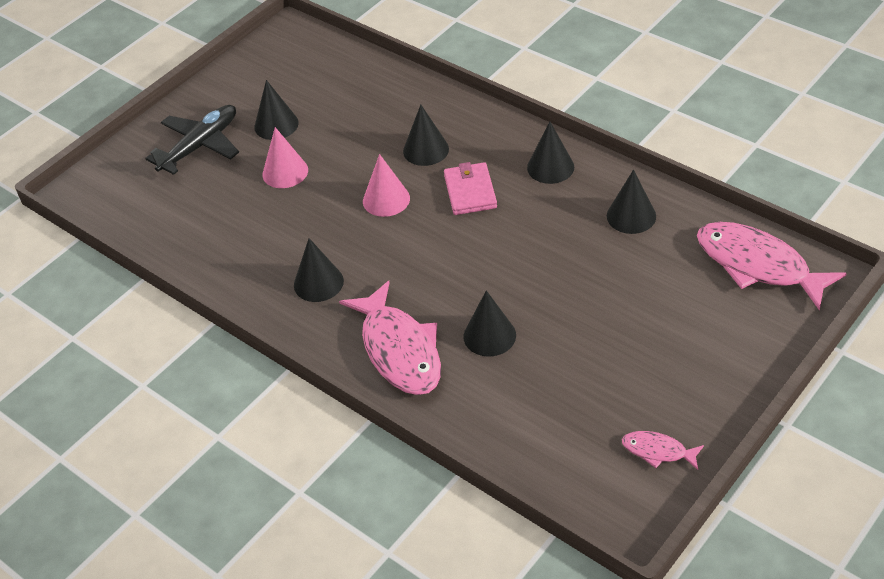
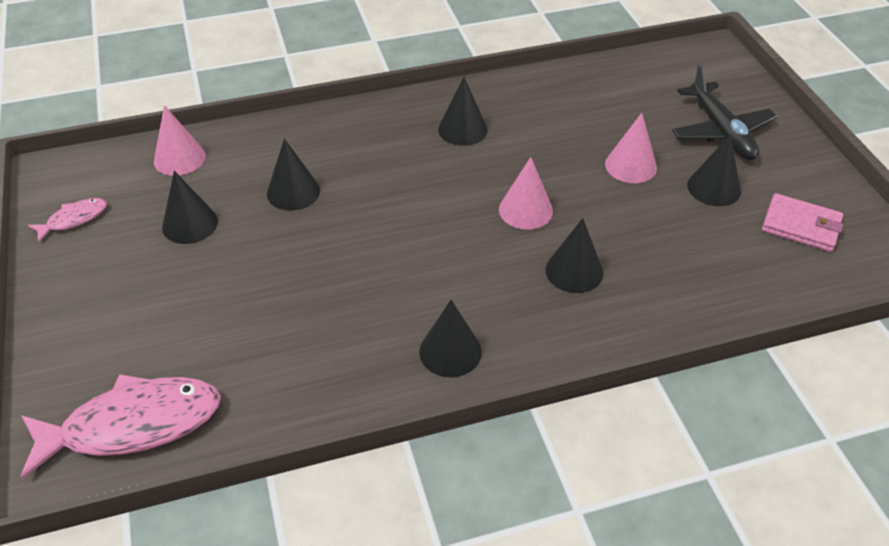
camera: 120 degrees right, 0 degrees up
(399, 350) = (340, 139): pink fish -> none
(470, 192) = (477, 270): pink wallet -> pink wallet (800, 226)
(524, 441) = (179, 158): none -> pink cone
(631, 216) = (311, 370): black cone -> black cone (190, 224)

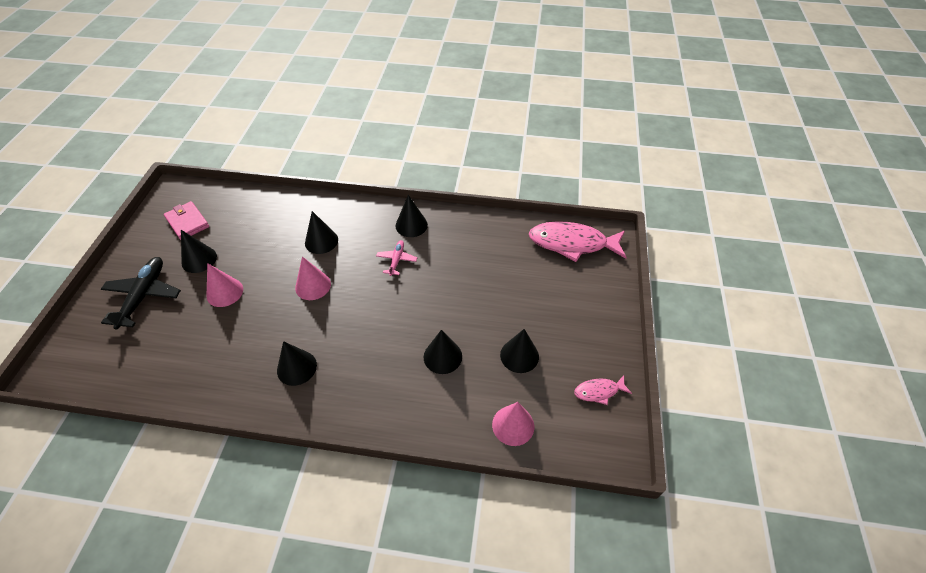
camera: 155 degrees left, 5 degrees up
(433, 284) = (396, 260): none -> pink plane

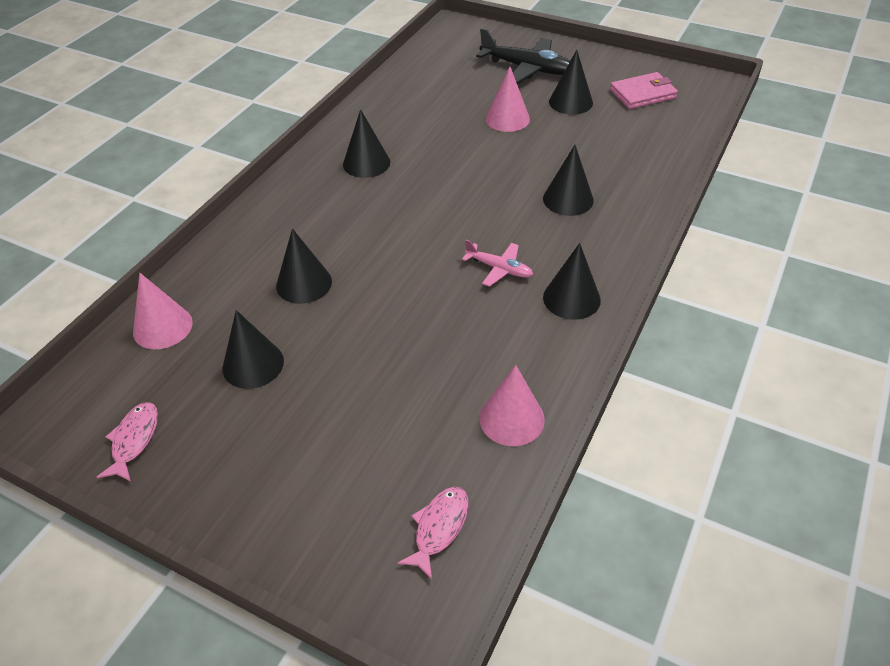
camera: 110 degrees right, 5 degrees down
(313, 286) = (485, 185): pink cone -> pink cone (511, 418)
(572, 243) = (439, 528): pink fish -> pink fish, size x0.48

